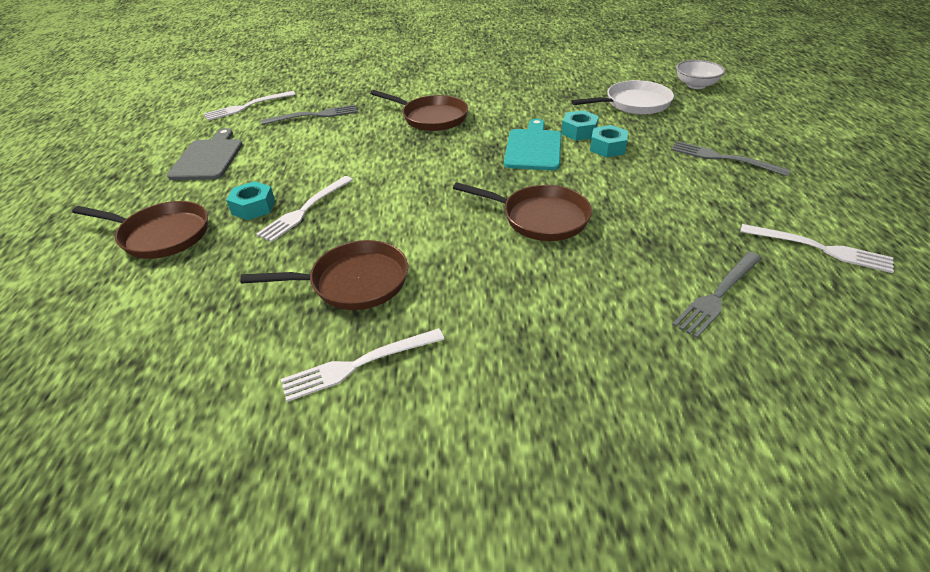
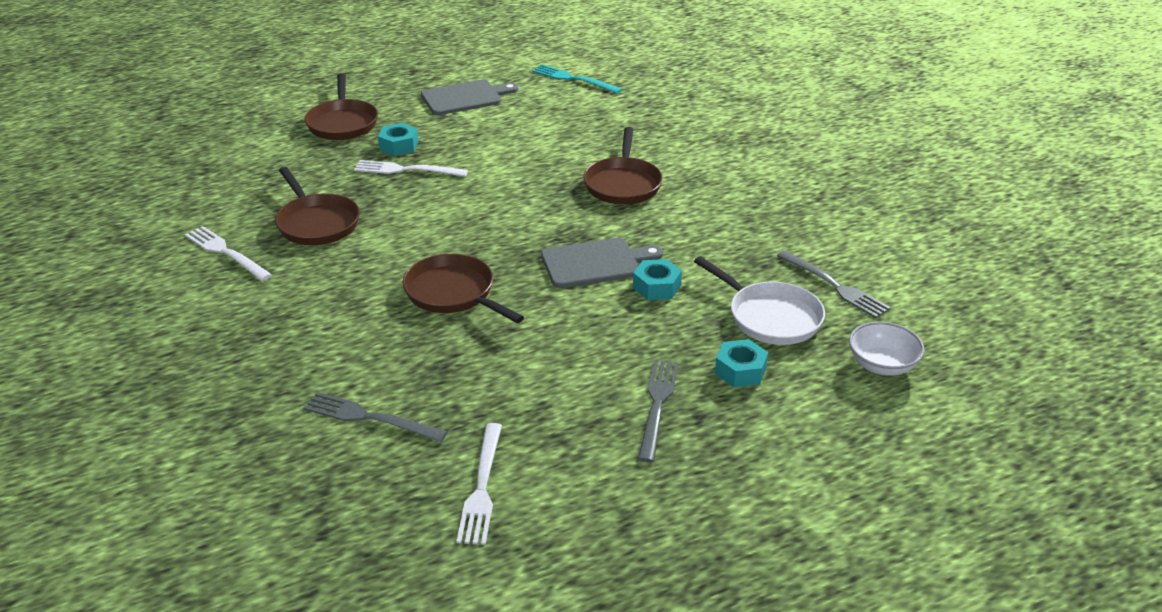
camera: 65 degrees right, 5 degrees down
(247, 106) = (573, 79): white fork -> turquoise fork
(314, 115) = (579, 119): grey fork -> grey fork (835, 286)
(533, 148) = (595, 263): turquoise cutting board -> grey cutting board
(539, 218) = (454, 293): brown pan -> brown pan turned 135 degrees clockwise
(607, 147) = (629, 313): turquoise nut -> turquoise nut (740, 370)

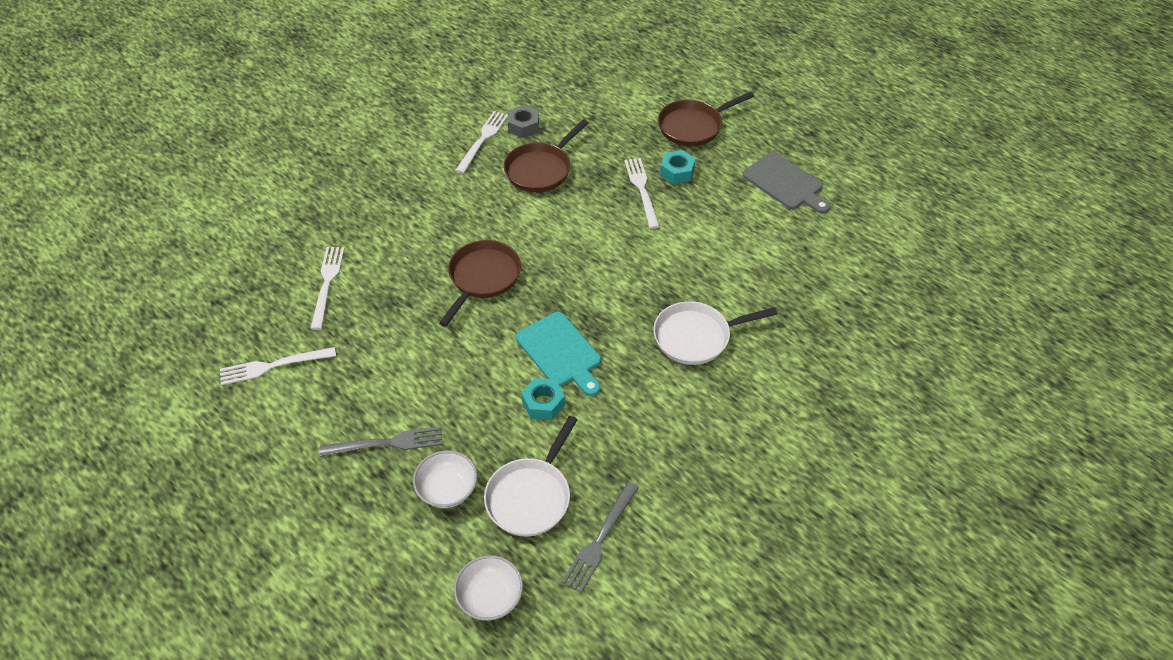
camera: 70 degrees right, 15 degrees up
(233, 220) = (523, 126): none -> grey nut
(370, 418) = (327, 283): grey fork -> white fork
(573, 79) = (873, 245): turquoise fork -> none
(595, 263) = (560, 352): grey cutting board -> turquoise cutting board
(623, 184) = (696, 337): brown pan -> white pan
(740, 370) = (447, 489): turquoise nut -> white bowl

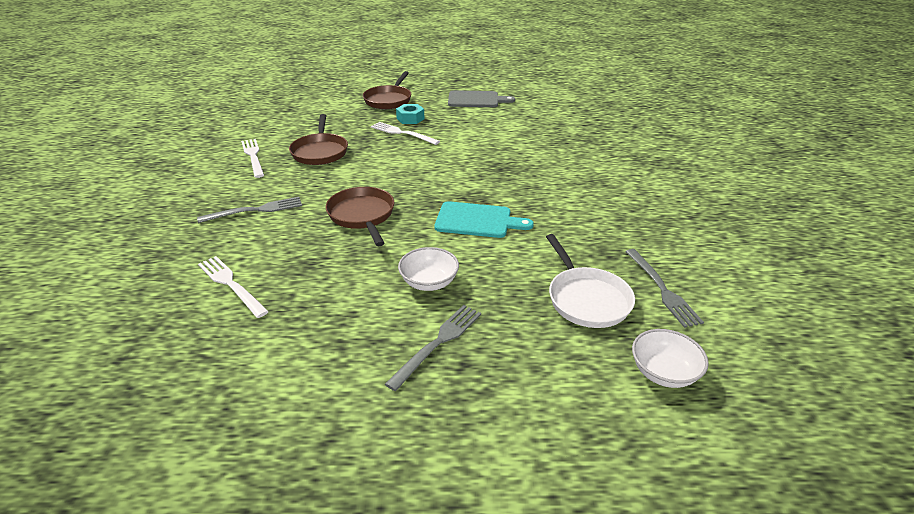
camera: 45 degrees left, 15 degrees down
(273, 366) = (253, 364): white fork -> none
(417, 213) = (255, 210): none -> grey fork
(447, 489) = (528, 336): white bowl -> white bowl (429, 282)
(523, 126) = (275, 140): grey nut -> none
(543, 403) = (510, 249): turquoise nut -> none
(696, 337) = (540, 172): white pan -> none

